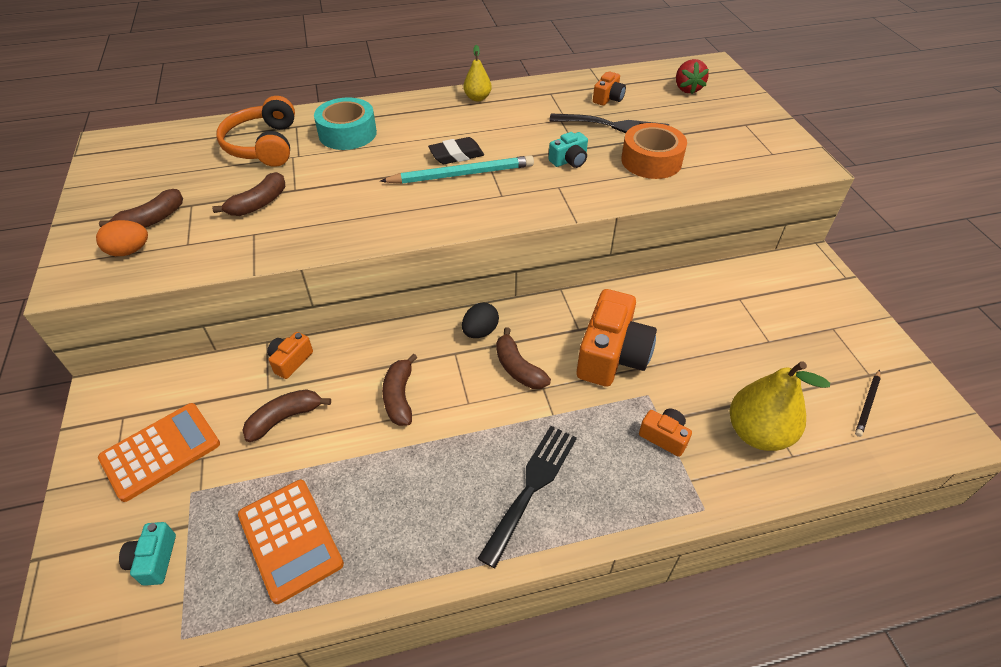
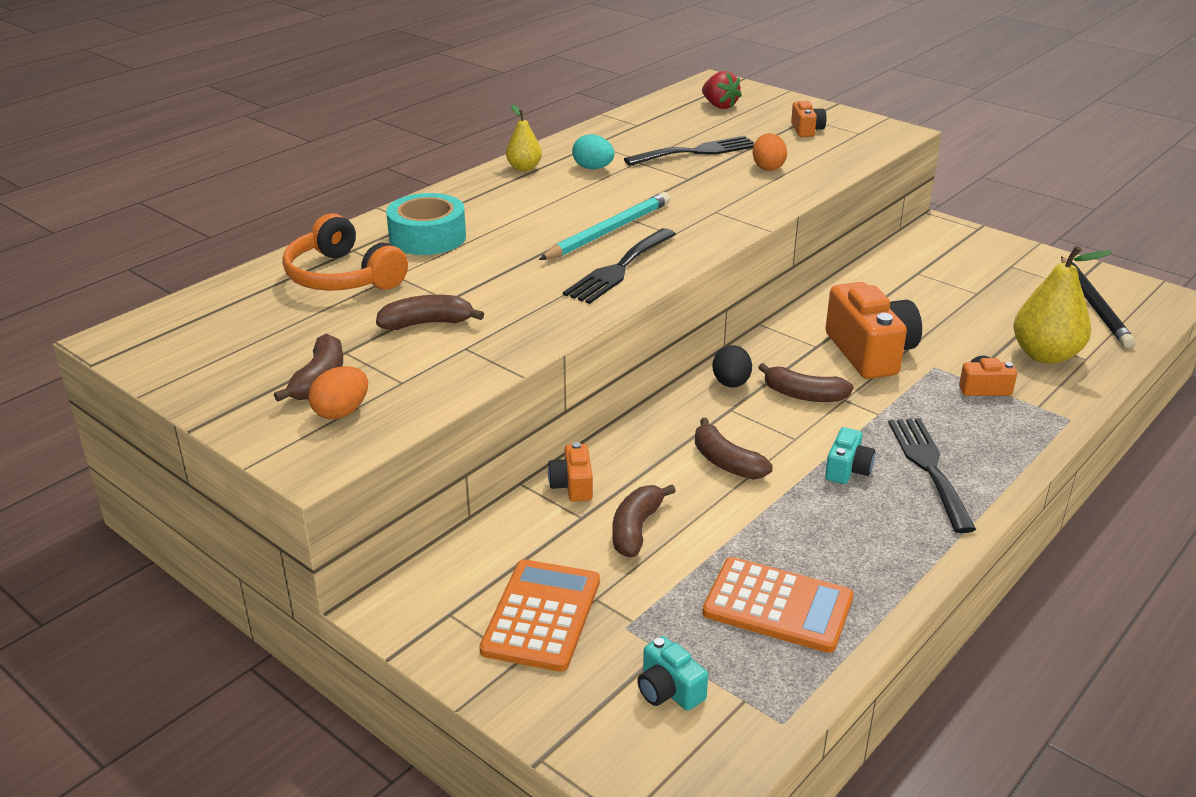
camera: 35 degrees left, 15 degrees down
(258, 203) = (427, 323): brown banana -> brown banana turned 105 degrees counterclockwise
(425, 211) = (619, 269): none -> black fork
(456, 155) = (578, 218): black eraser -> none
(522, 114) = (593, 168): none -> turquoise egg
(569, 161) = (695, 189): turquoise camera -> turquoise camera (847, 469)
(608, 98) = (657, 132): orange camera -> orange camera (806, 130)
(651, 161) = (768, 167): orange tape -> orange egg
(867, 404) = (1094, 305): black pencil -> black pencil, size x1.89

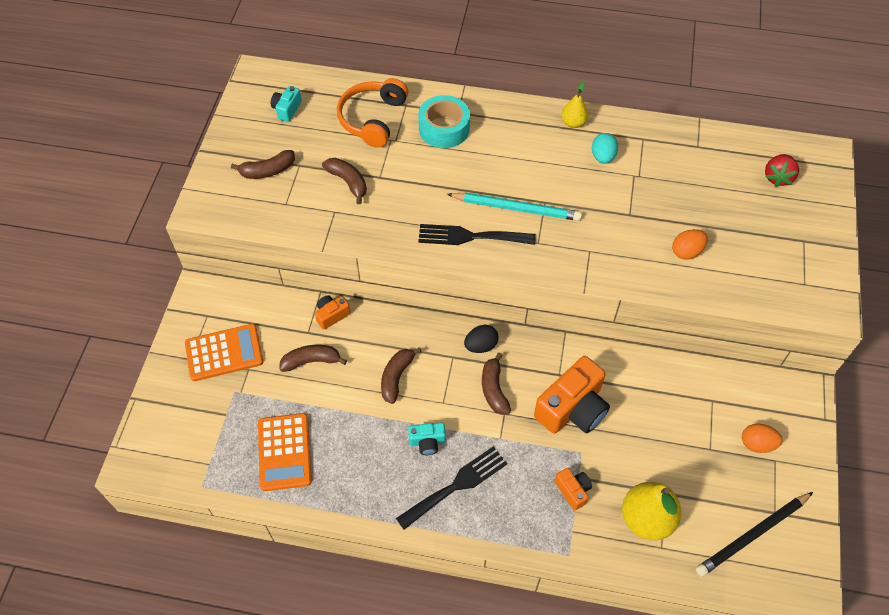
camera: 60 degrees right, 25 degrees up
(341, 412) = (245, 196): orange egg -> orange egg (757, 444)
(669, 690) = (200, 429): turquoise camera -> turquoise camera (287, 109)
(697, 152) = (679, 200): black fork -> none
(806, 130) = (779, 248): orange camera -> none

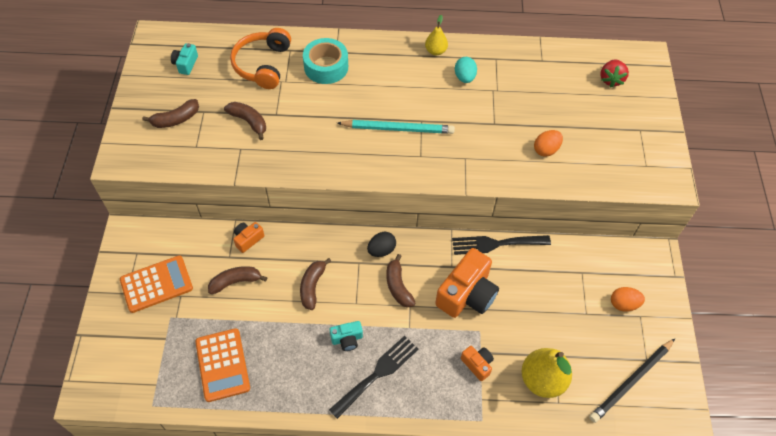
camera: 10 degrees left, 0 degrees up
(470, 236) = (362, 157): black fork -> black fork (495, 244)

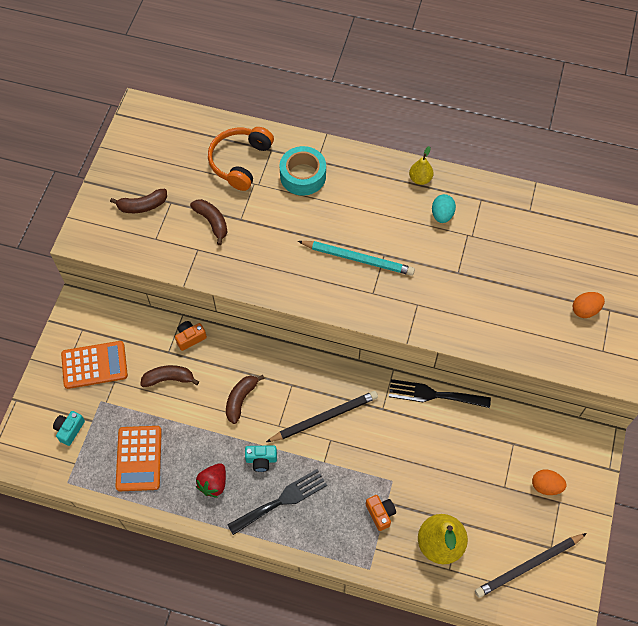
camera: 15 degrees right, 5 degrees up
(185, 64) = (164, 146): turquoise camera -> turquoise camera (69, 430)
(381, 250) = (317, 377): black egg -> none
(398, 286) = (324, 417): brown banana -> black pencil
(467, 294) = (390, 440): orange camera -> none
(546, 150) = (503, 312): orange egg -> orange egg (585, 310)
(611, 79) = (597, 247): red strawberry -> red strawberry (213, 484)

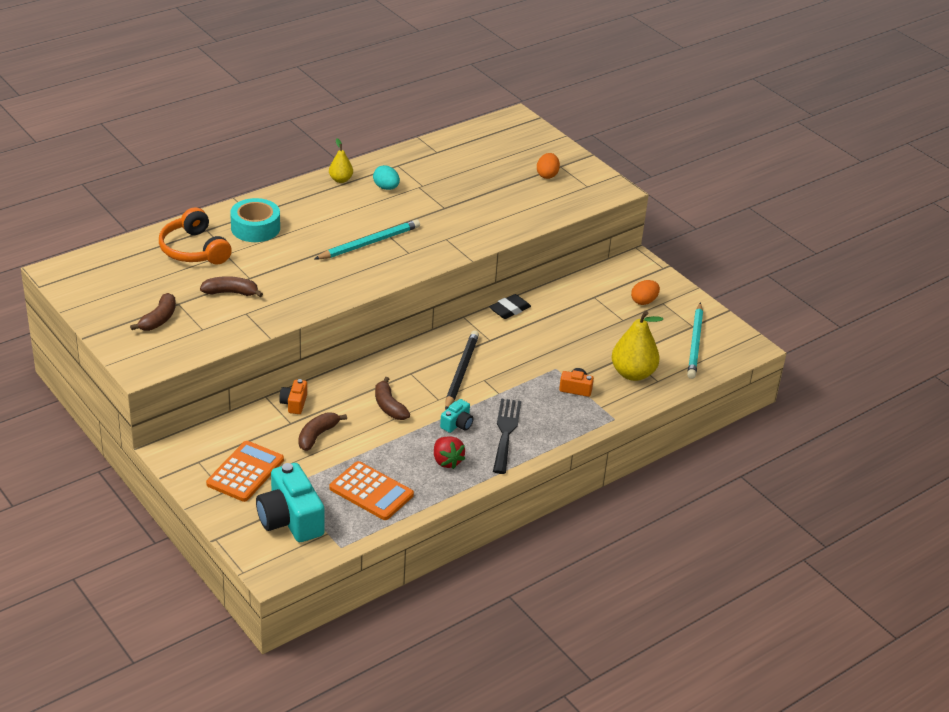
camera: 55 degrees left, 25 degrees down
(69, 430) = (290, 519): turquoise camera -> turquoise camera, size x2.05
(433, 395) = (509, 309): black fork -> black eraser
(529, 566) = (695, 343): black pencil -> turquoise pencil

